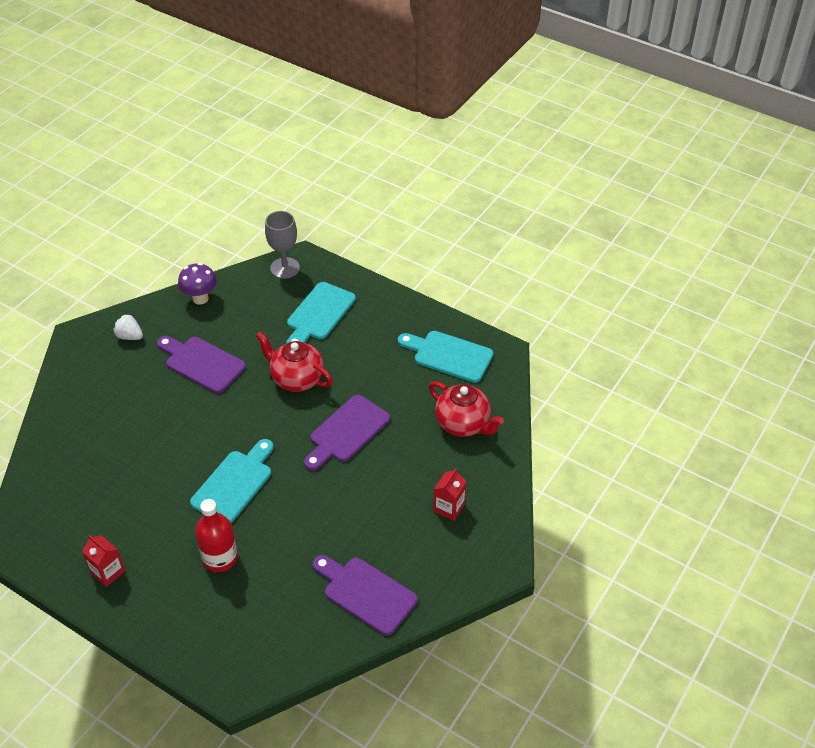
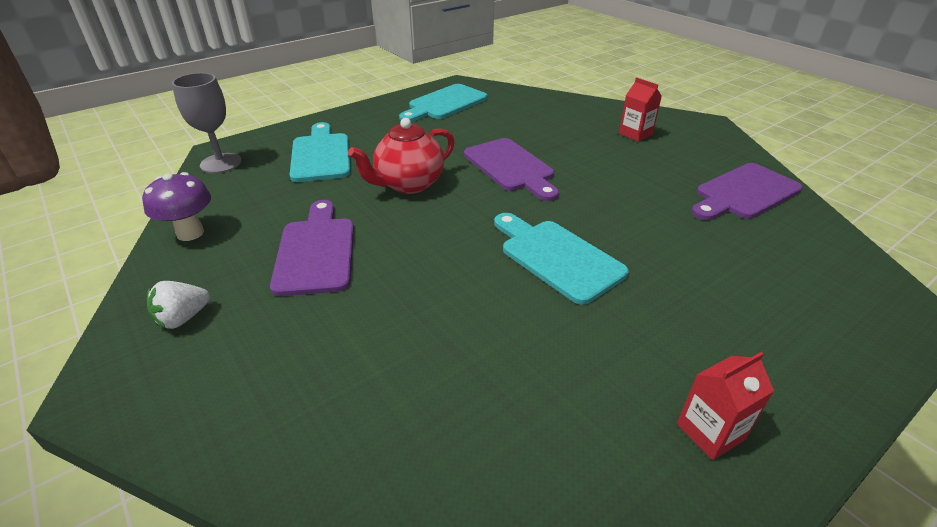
camera: 70 degrees left, 10 degrees down
(202, 363) = (316, 251): purple cutting board -> purple cutting board turned 120 degrees clockwise
(220, 558) = (687, 291): red bottle -> none
(319, 314) = (321, 155): turquoise cutting board -> turquoise cutting board turned 150 degrees counterclockwise
(463, 424) = (535, 111): red teapot -> none

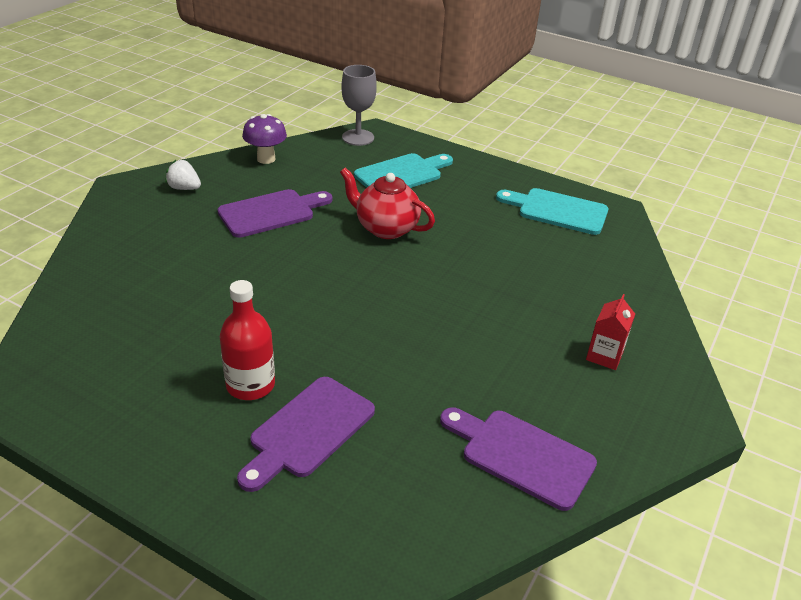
camera: 65 degrees right, 0 degrees up
(511, 167) = (455, 278): purple cutting board -> purple cutting board (308, 430)
(557, 257) = (322, 329): turquoise cutting board -> none
(638, 326) = (250, 385): none -> red bottle
(710, 431) = (150, 430): red carton -> none

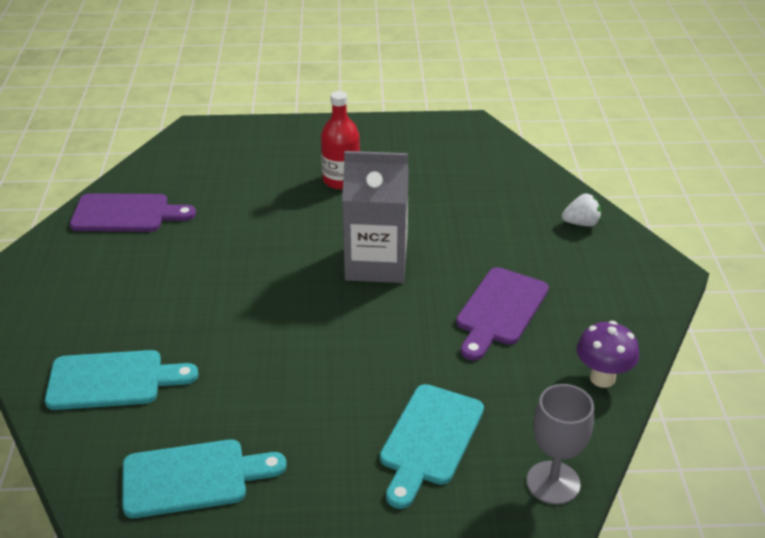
camera: 150 degrees right, 0 degrees up
(184, 188) = (615, 297): white strawberry -> white strawberry (581, 223)
(308, 430) = (278, 174): purple cutting board -> none
(317, 282) = (376, 263): none -> grey carton
(385, 228) = (372, 347): red teapot -> none
(592, 284) = (113, 380): none -> turquoise cutting board
(604, 356) = (81, 308): red carton -> none

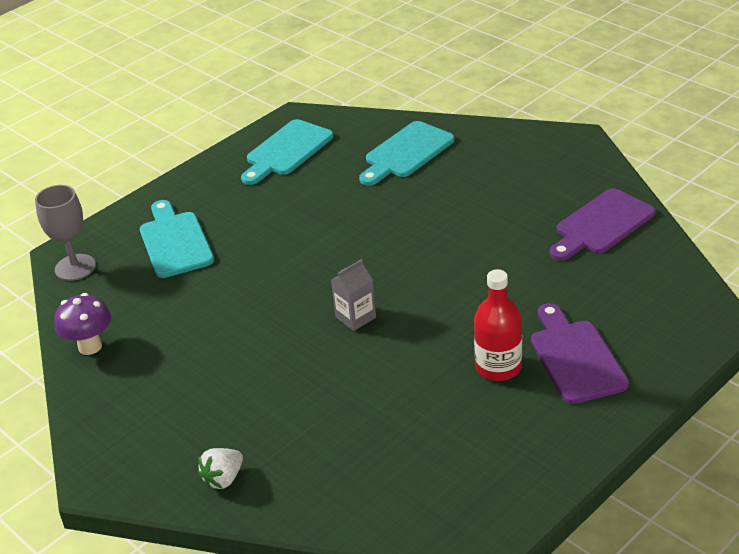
camera: 140 degrees right, 0 degrees up
(376, 263) = (355, 317): grey carton -> grey carton, size x0.49
(500, 310) = (214, 346): purple cutting board -> purple cutting board (575, 357)

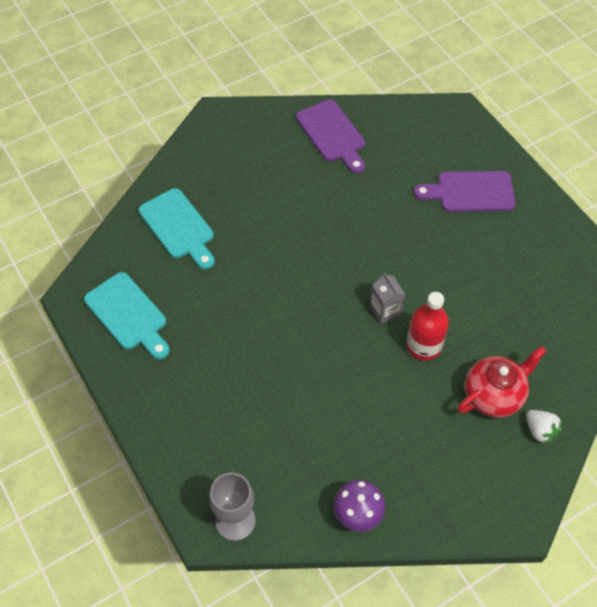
camera: 80 degrees left, 20 degrees up
(175, 242) = (231, 428): turquoise cutting board -> none
(263, 429) = (494, 395): none -> red teapot
(498, 367) = (468, 236): red bottle -> red bottle (423, 346)

